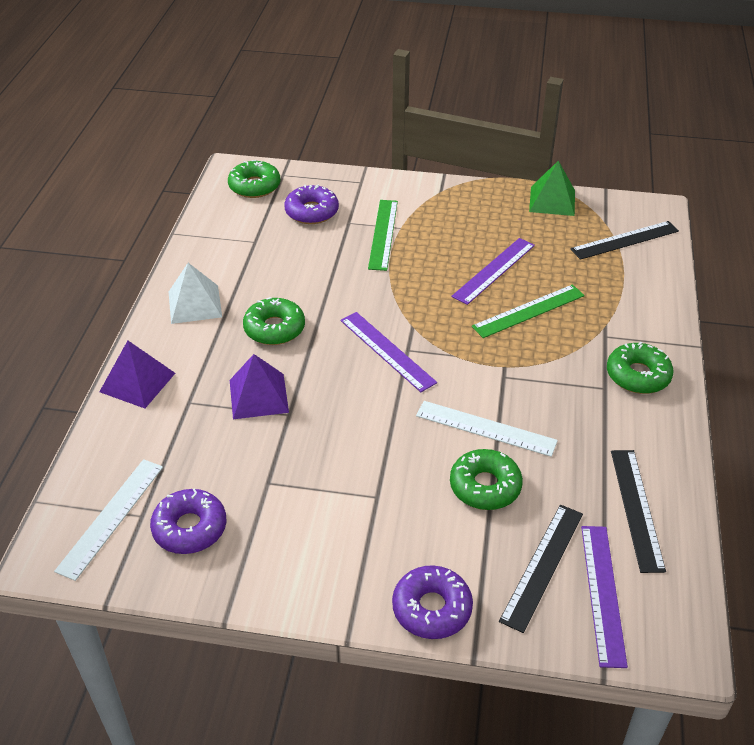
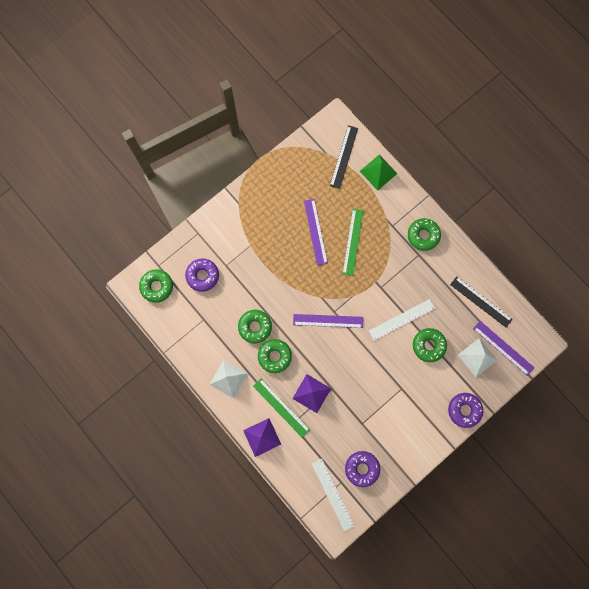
camera: 50 degrees left, 35 degrees up
(296, 288) = (255, 327): none -> green donut
(383, 234) = (248, 257): green ruler -> green ruler (281, 407)
(542, 566) = (477, 357): black ruler -> white pyramid
(552, 201) = (290, 160): green pyramid -> green pyramid (378, 172)

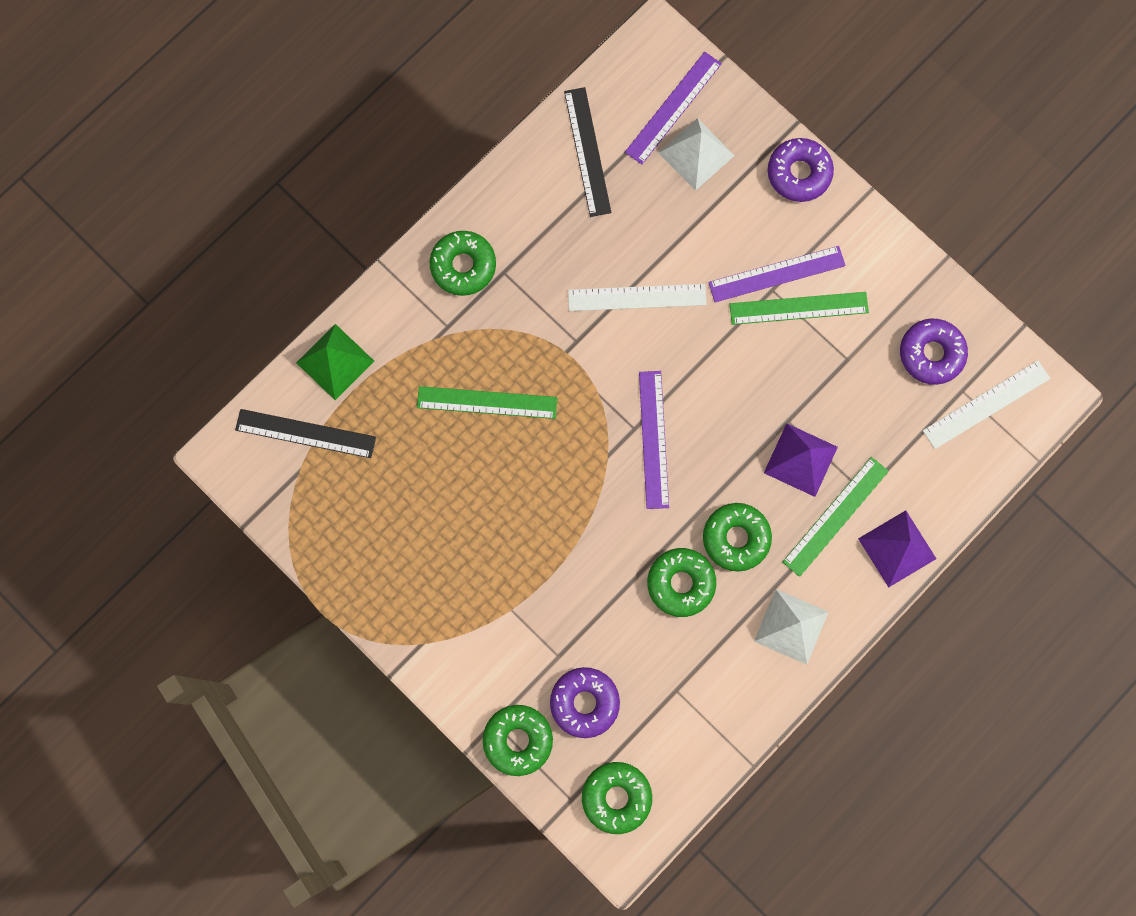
camera: 95 degrees left, 0 degrees up
(315, 232) = (472, 479): purple ruler -> purple ruler (777, 274)
(391, 401) = (798, 308): none -> green ruler
(401, 319) = (637, 297): white ruler -> white ruler turned 60 degrees counterclockwise
(428, 345) = (683, 244): green donut -> green donut (518, 740)
(481, 302) = (587, 151): black ruler -> black ruler turned 45 degrees counterclockwise

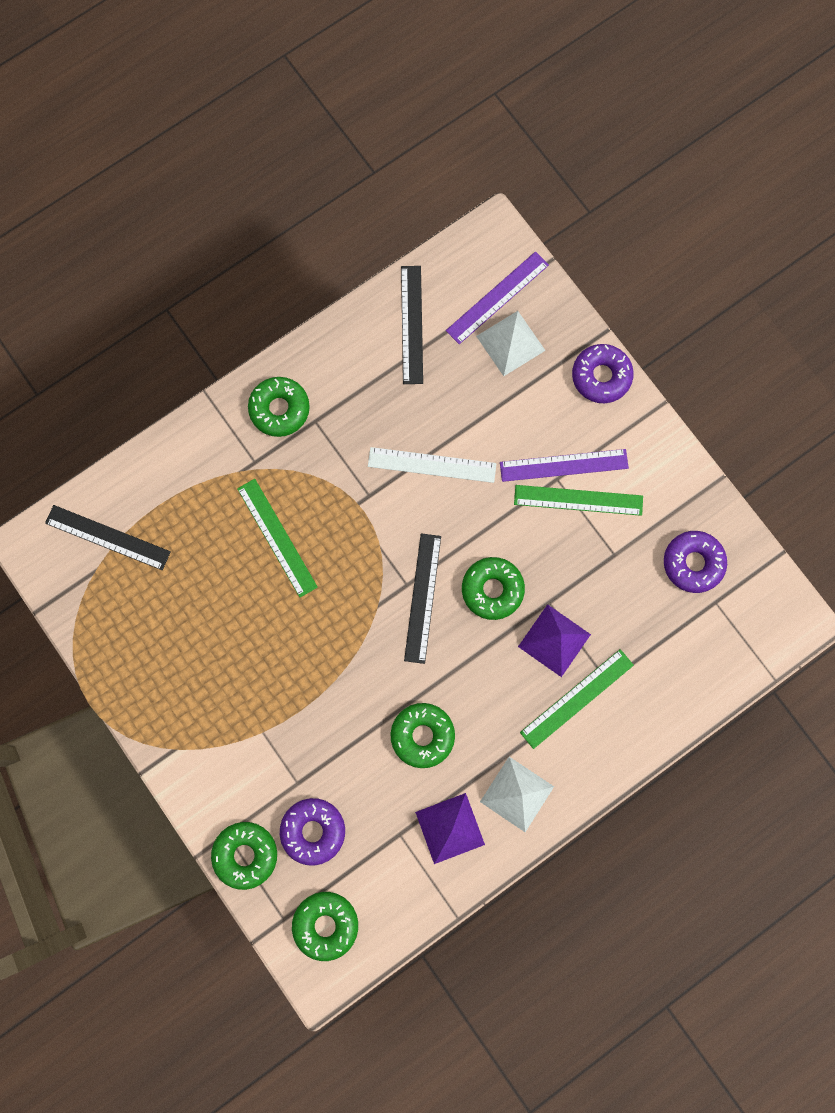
camera: 10 degrees right, 0 degrees up
(335, 361) = (147, 476): green pyramid -> none
(487, 402) = (277, 537): green ruler -> green ruler turned 45 degrees clockwise
(653, 439) = (422, 598): purple ruler -> black ruler
(736, 538) = (481, 702): green donut -> green donut (492, 589)
(897, 548) = (628, 738): purple pyramid -> purple pyramid (449, 828)
(986, 404) = (735, 619): white ruler -> none

